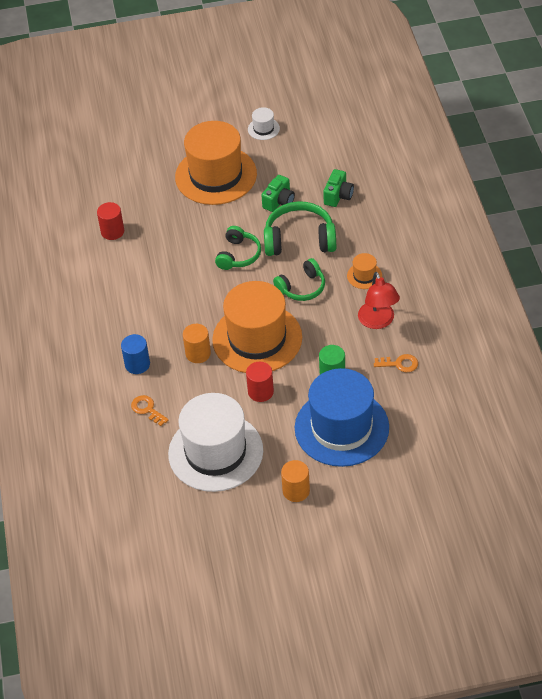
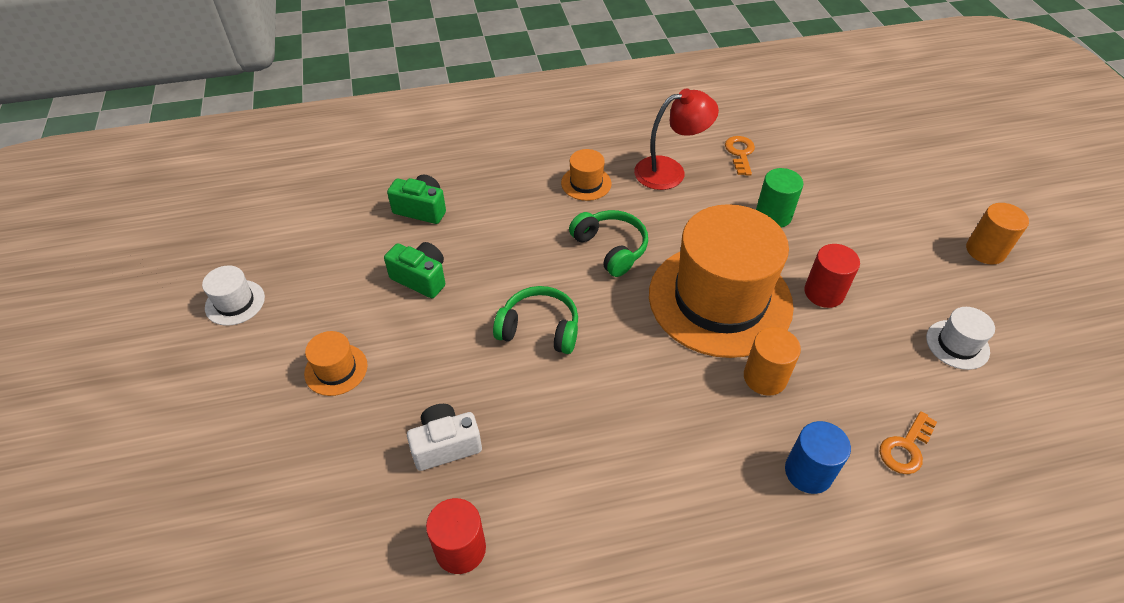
camera: 95 degrees left, 0 degrees up
(166, 222) = (445, 445): none -> white camera
(215, 452) = (957, 344): white hat -> white hat, size x0.40
(216, 175) = (336, 369): orange hat -> orange hat, size x0.40
(299, 239) = (509, 252): green headphones -> none
(341, 427) = (861, 206): blue hat -> none

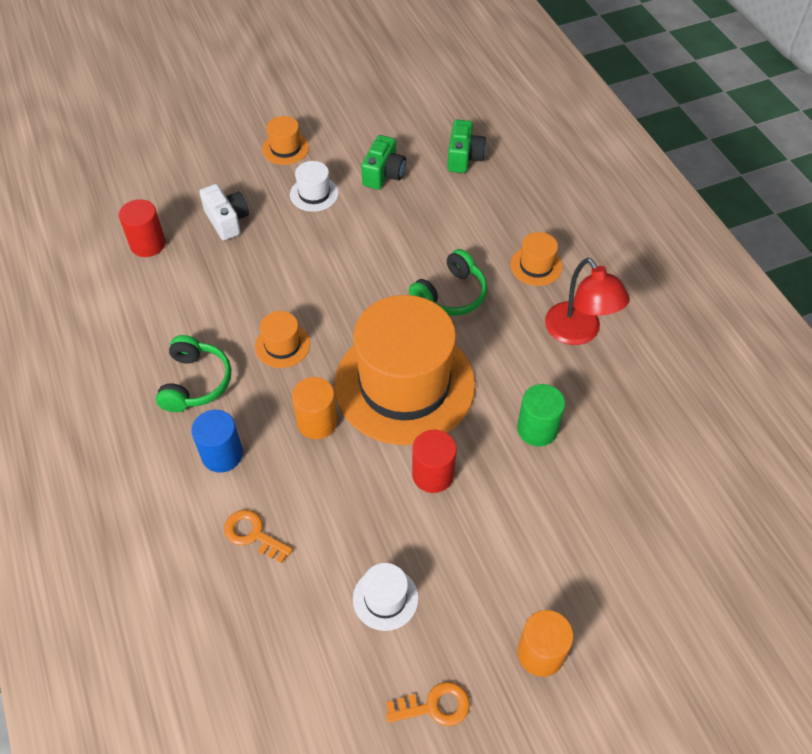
camera: 80 degrees right, 5 degrees up
(235, 302) = (337, 81): white hat -> white hat (314, 194)
(539, 329) = (344, 257): green headphones -> green headphones (195, 382)
(659, 400) = (282, 345): none -> orange hat
(740, 153) = (633, 396): orange key -> orange key (434, 706)

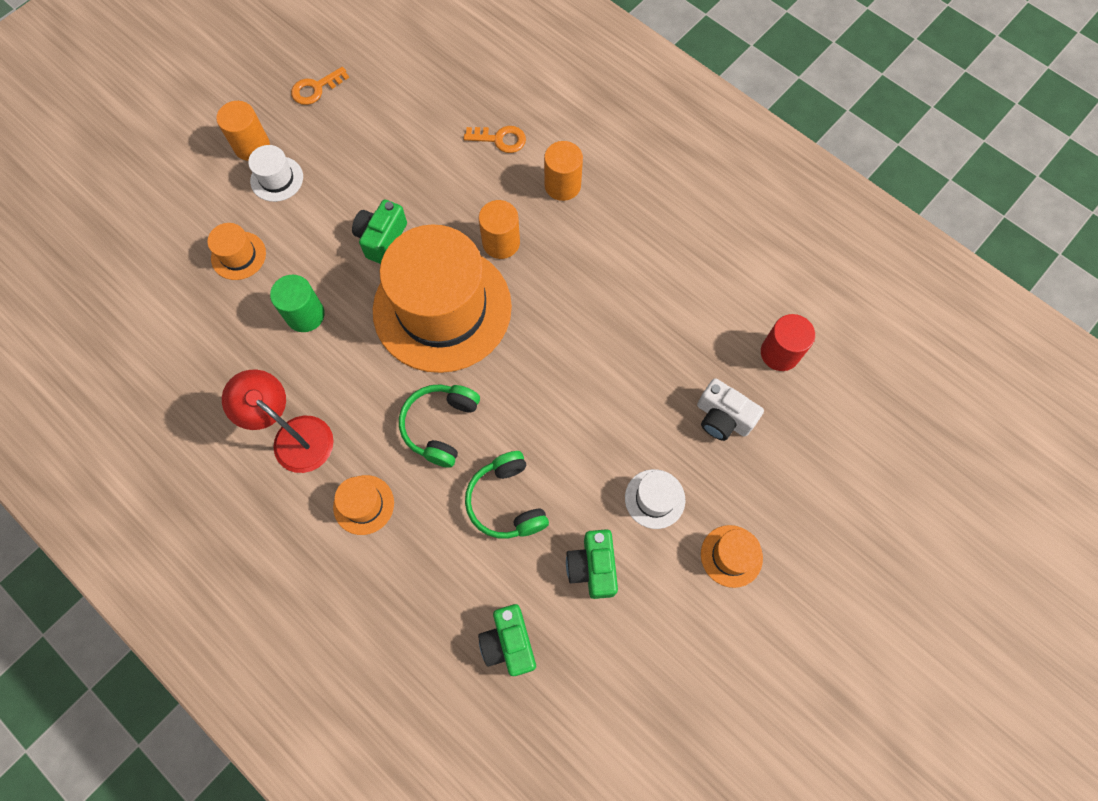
camera: 155 degrees right, 15 degrees up
(195, 382) = (627, 234): green headphones -> green headphones (506, 502)
(222, 454) = (562, 185): blue cylinder -> orange cylinder
(282, 345) = (574, 300): orange hat -> orange hat (238, 255)
(385, 598) = (378, 137): white hat -> white hat (277, 179)
(433, 474) = (381, 238): red cylinder -> green camera

